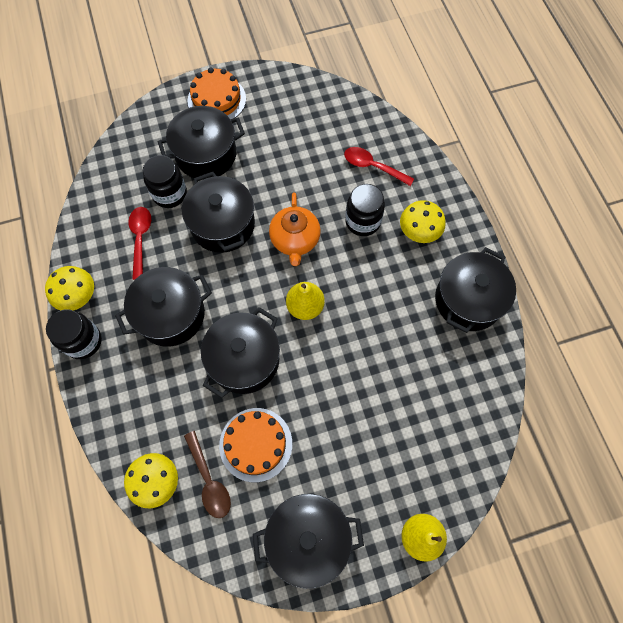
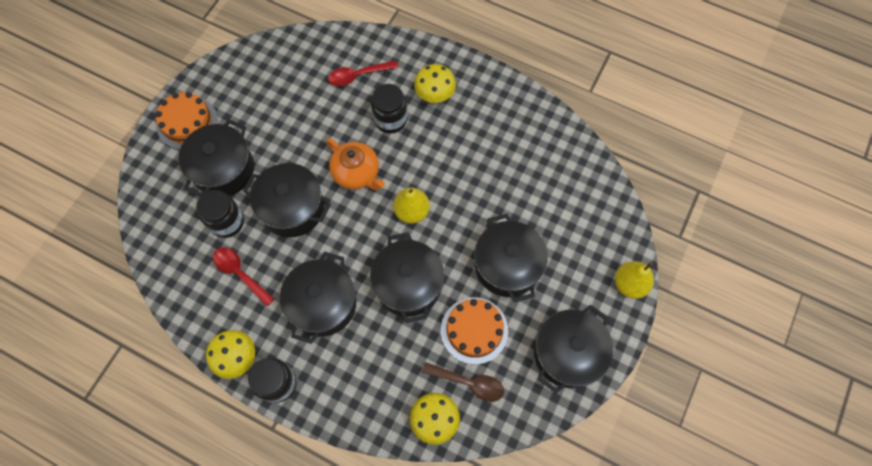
camera: 45 degrees left, 0 degrees up
(468, 300) = (511, 112): black pot -> black pot (507, 266)

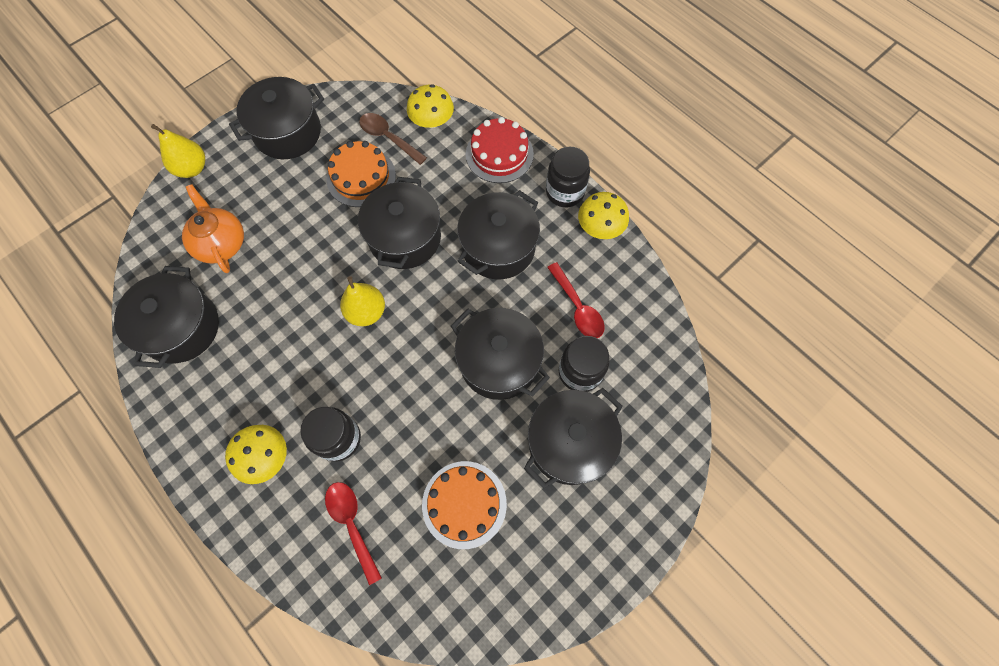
camera: 160 degrees left, 0 degrees up
(187, 122) = (604, 534): orange cake -> orange cake (464, 504)
(353, 404) = (499, 154): none -> red cake
(357, 173) = (409, 380): orange teapot -> orange teapot (221, 243)
(358, 75) = (352, 524): red spoon -> red spoon turned 120 degrees counterclockwise
(507, 266) = (297, 223): black pot -> black pot (181, 328)

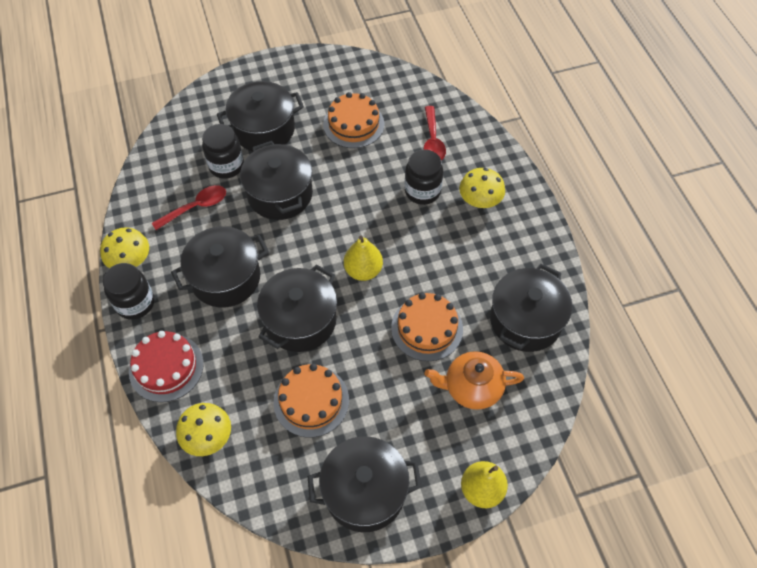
camera: 155 degrees left, 10 degrees down
(221, 243) = (471, 387): orange teapot -> orange teapot turned 90 degrees clockwise
(280, 279) = (427, 328): none -> orange cake
(388, 138) = (262, 435): brown spoon -> none
(577, 307) = (196, 207): red spoon -> red spoon turned 60 degrees clockwise

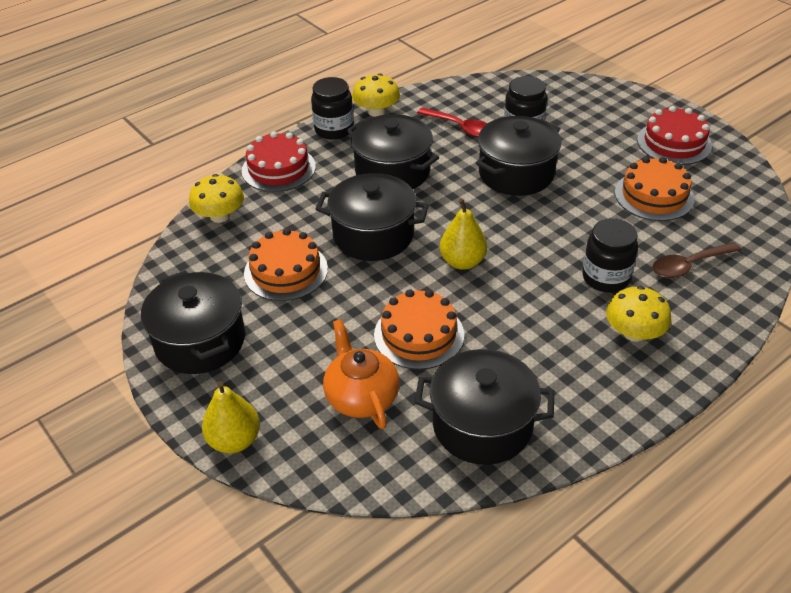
camera: 70 degrees right, 15 degrees down
(264, 129) = (589, 137): black pot -> none
(302, 84) = (674, 143): none -> red cake
(432, 141) = (689, 265): red spoon -> brown spoon

